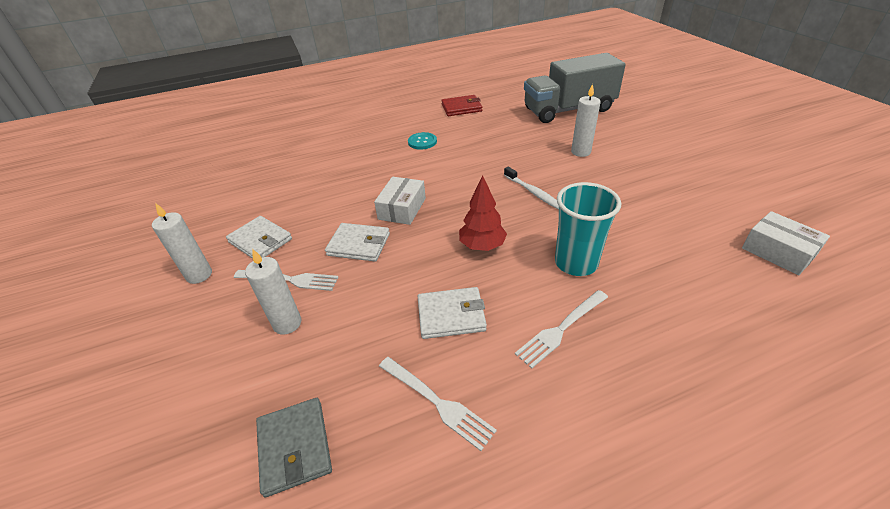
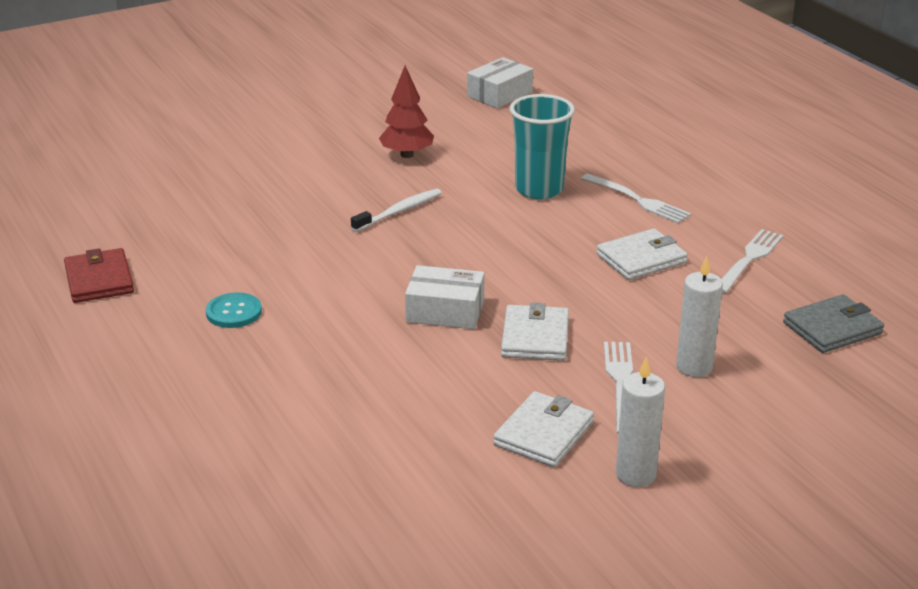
camera: 100 degrees left, 10 degrees down
(451, 315) = (641, 259): white wallet -> white wallet turned 75 degrees clockwise
(482, 246) = (520, 244): red tree -> red tree (407, 155)
(568, 110) = (147, 179): grey truck -> none
(580, 152) = (292, 176): white candle -> none

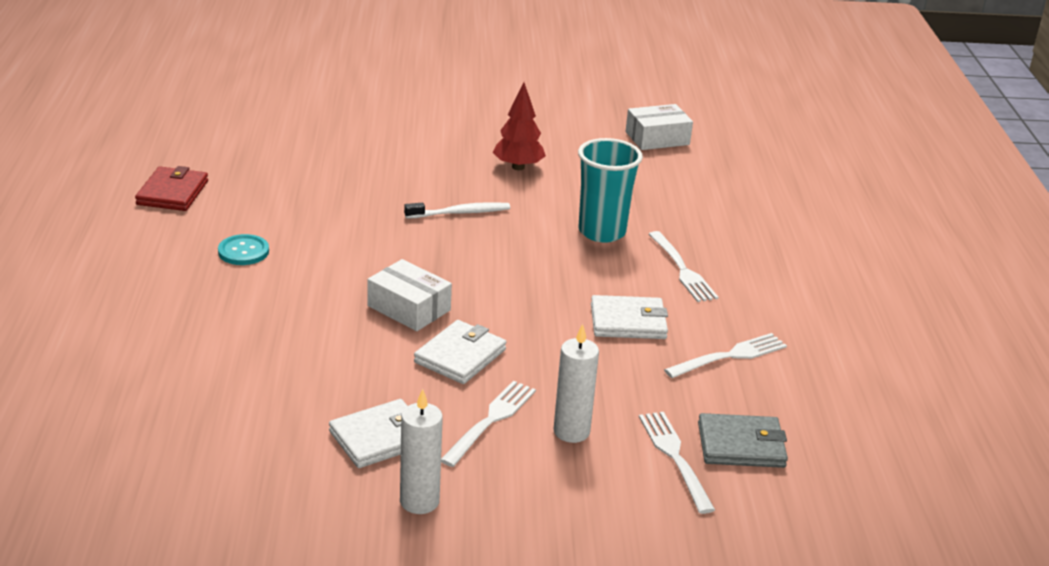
camera: 25 degrees right, 0 degrees up
(794, 357) = (675, 457): none -> white fork

